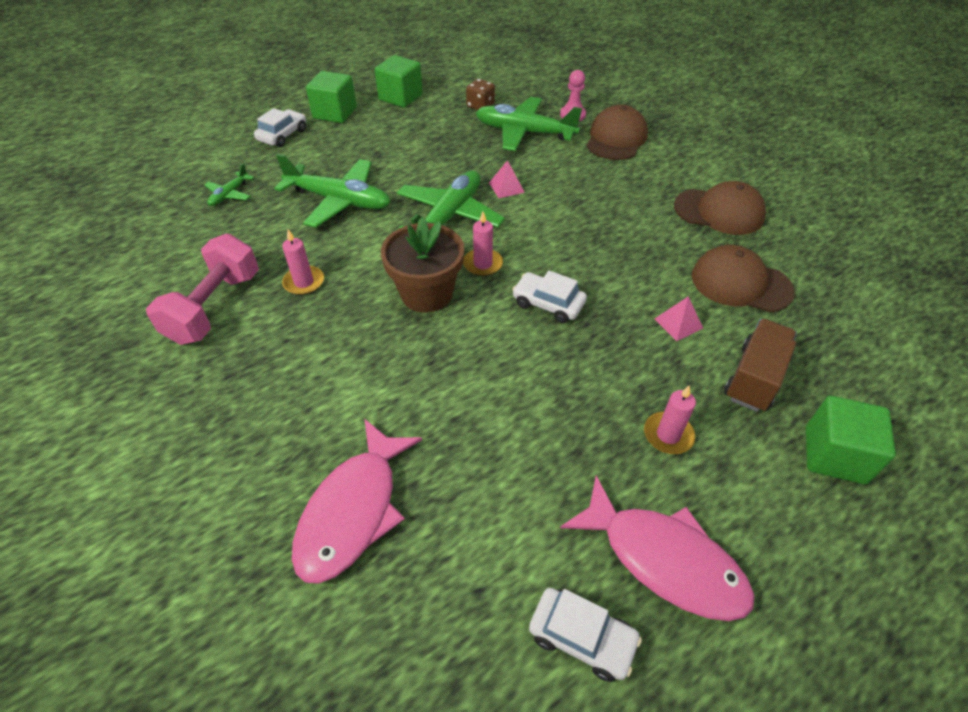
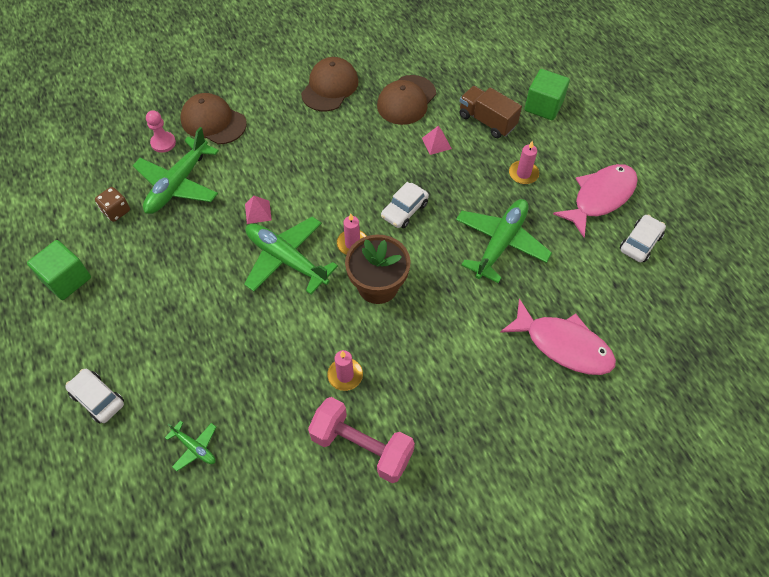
camera: 80 degrees left, 10 degrees up
(335, 113) = (72, 345): green cube -> none
(339, 201) = (237, 345): green plane -> green plane (501, 243)

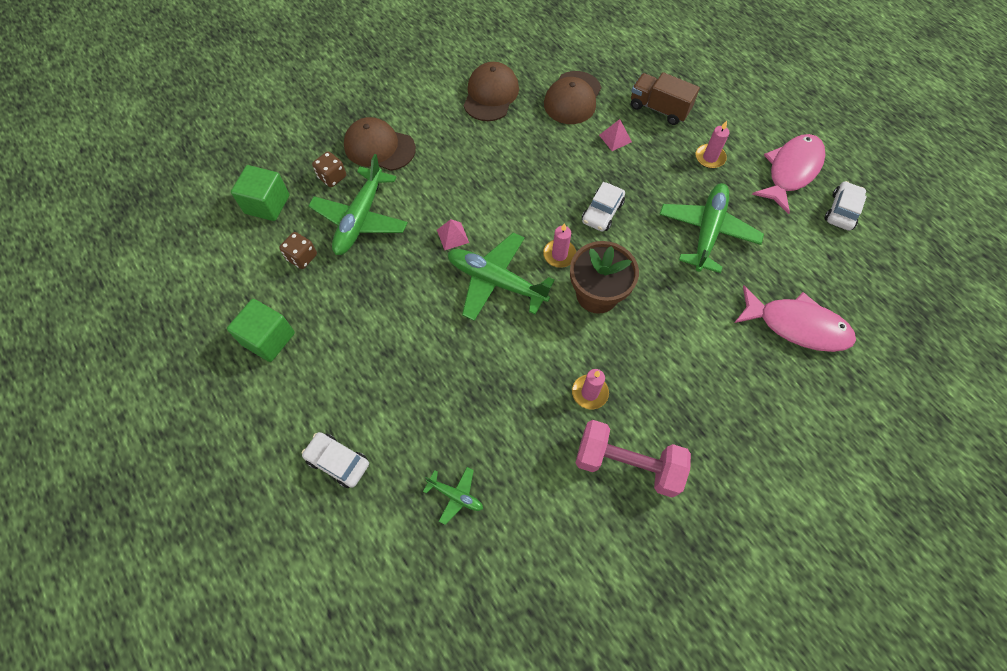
camera: 10 degrees left, 5 degrees up
(163, 143) = (332, 177): pink pawn -> brown dice
(543, 106) = (710, 86): green cube -> green cube (267, 204)

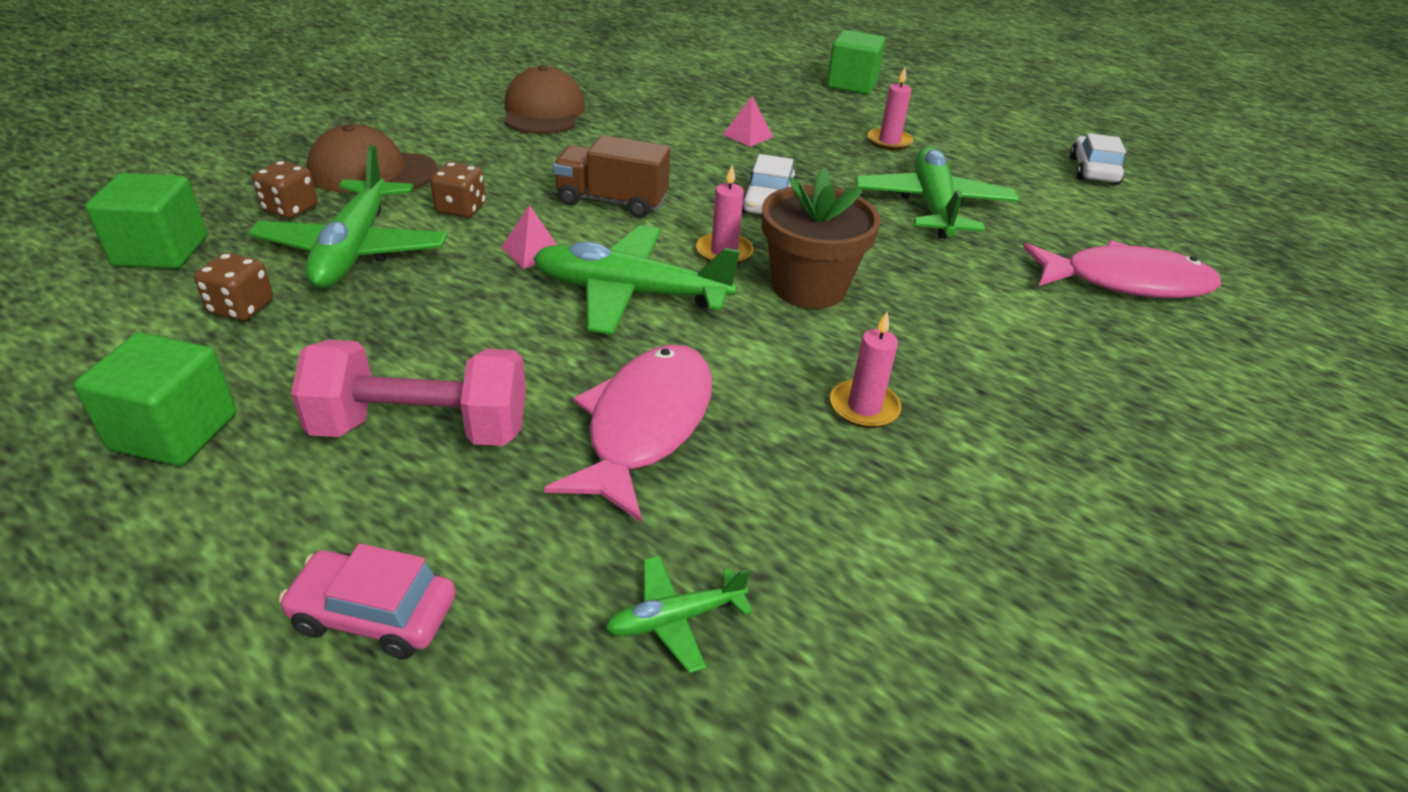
camera: 20 degrees left, 25 degrees down
(338, 462) = (374, 614): white car -> pink car
(422, 191) = (461, 209): none -> brown dice
(456, 496) = (674, 619): green plane -> green plane turned 150 degrees clockwise
(572, 98) = (668, 106): brown cap -> none
(627, 464) = (989, 495): pink dumbbell -> pink dumbbell (422, 429)
(659, 108) = (794, 107): brown truck -> brown truck (612, 201)
(713, 84) = (852, 84): none -> green cube
(791, 171) = (1002, 144): pink fish -> pink fish (645, 426)

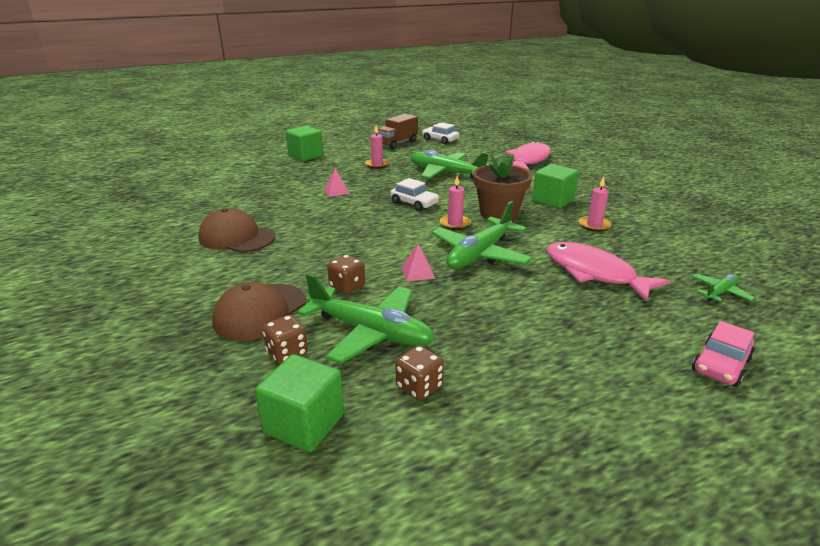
camera: 60 degrees left, 10 degrees down
(174, 431) = (557, 425): green cube -> green cube (553, 200)
(422, 429) = (580, 333): pink dumbbell -> none
(612, 201) = (378, 240): brown truck -> brown truck (397, 143)
(674, 619) = (720, 292): green plane -> green plane turned 135 degrees counterclockwise

